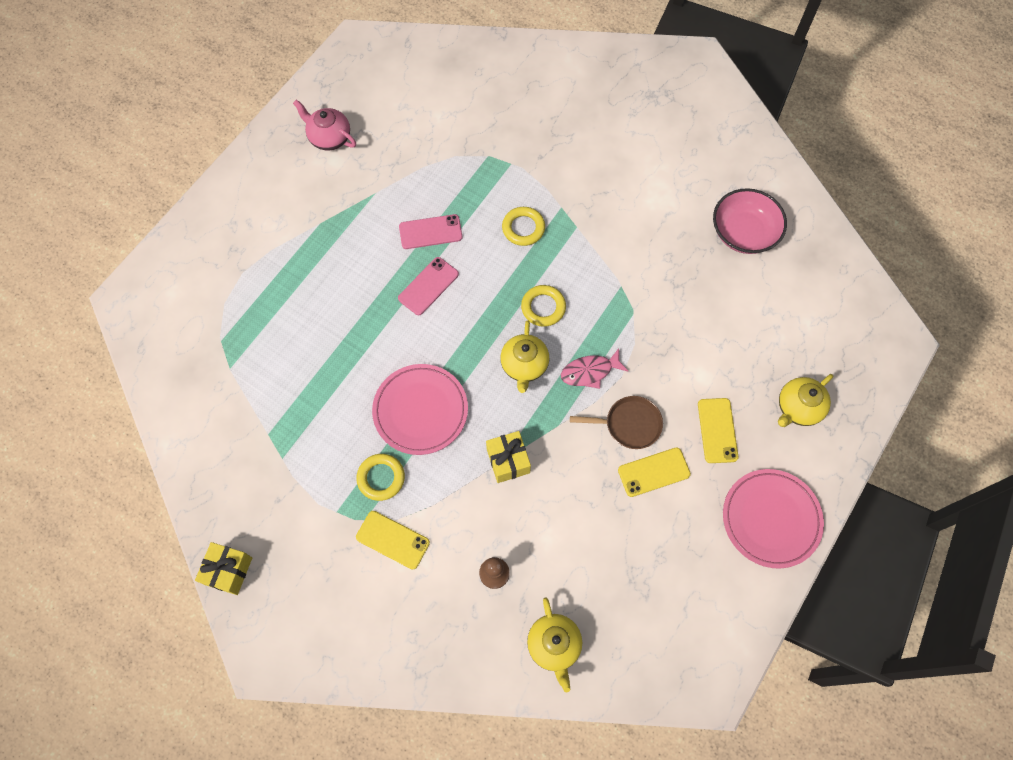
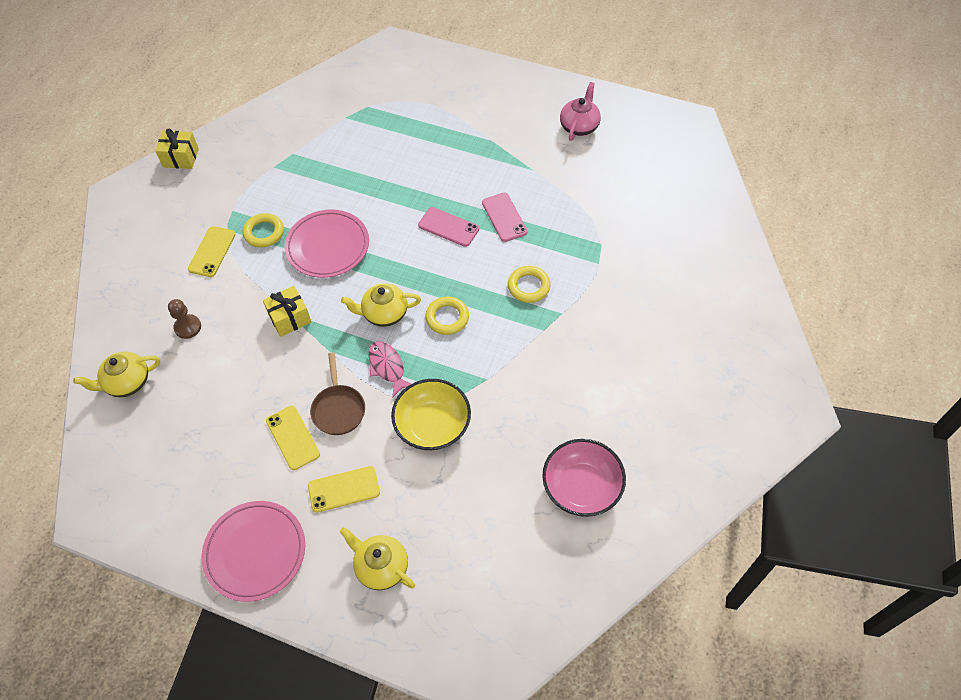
camera: 80 degrees right, 10 degrees down
(662, 341) = (432, 425): none -> yellow bowl

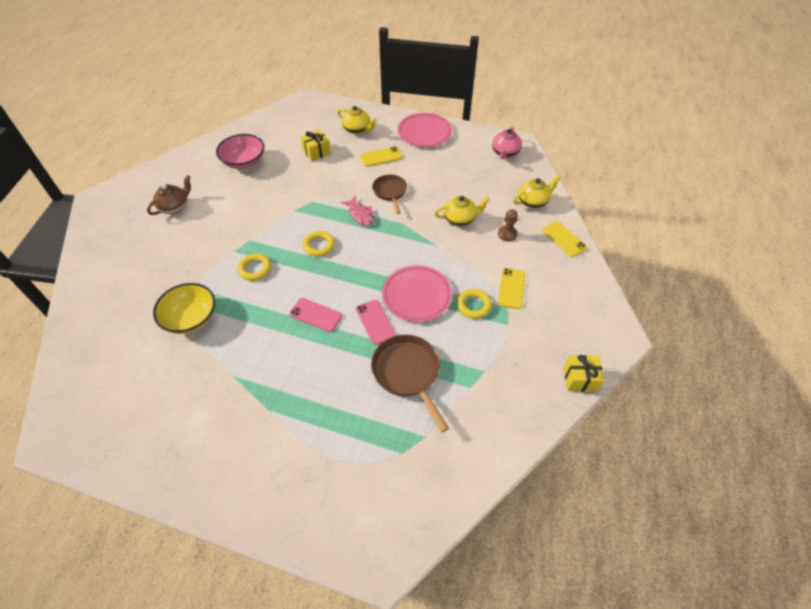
camera: 175 degrees right, 5 degrees down
(290, 318) = (434, 242): yellow gift -> yellow gift (316, 152)
(293, 437) = (416, 178): yellow phone -> yellow phone (564, 239)
(352, 167) = (408, 373): none -> brown pan
(384, 313) = (365, 247): yellow teapot -> yellow teapot (460, 219)
(432, 425) = (330, 186): yellow bowl -> yellow bowl (191, 318)
(504, 217) = (266, 325): pink phone -> pink phone (375, 322)
(579, 126) = (171, 431): pink teapot -> pink teapot (505, 153)
(668, 392) = (175, 207): none -> brown teapot

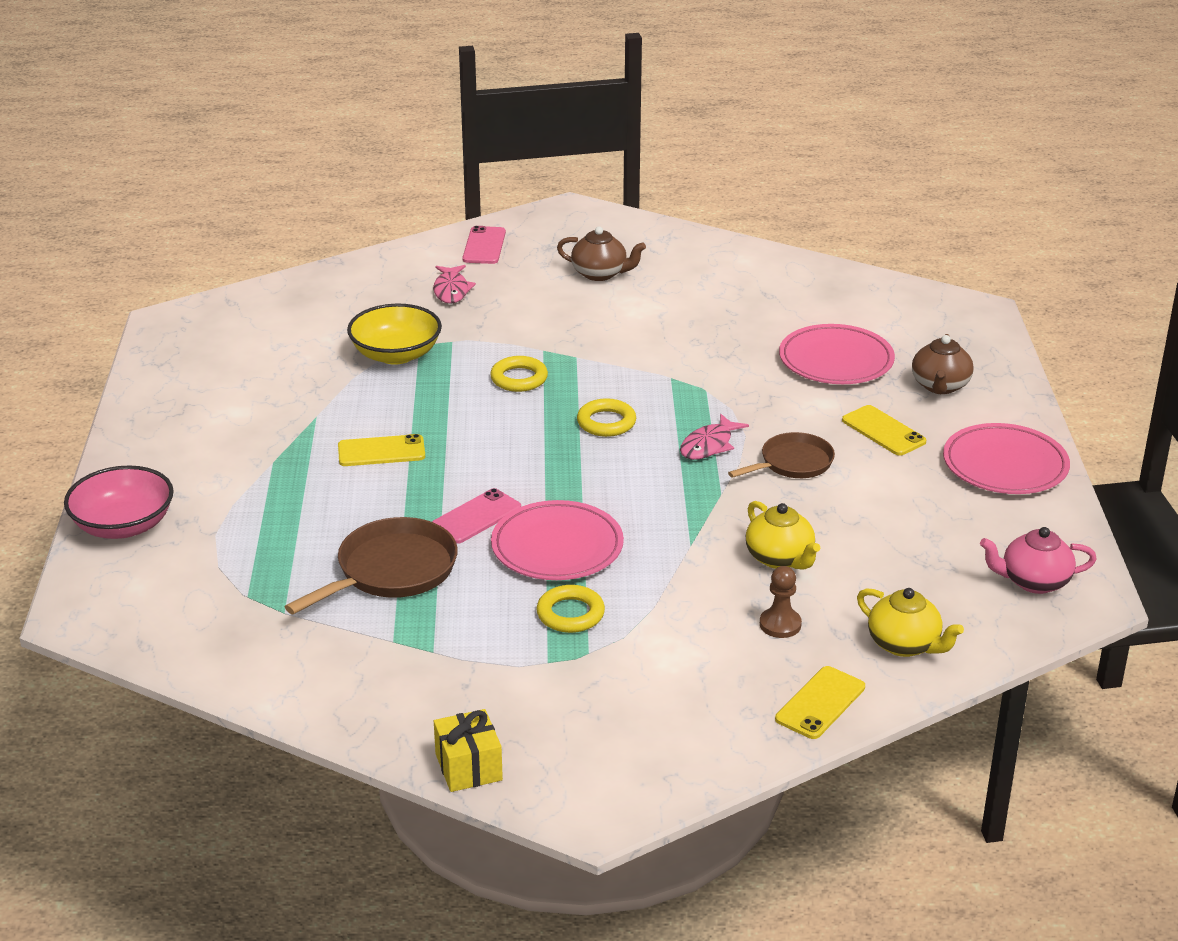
camera: 70 degrees right, 20 degrees down
(139, 274) = (451, 290): none -> pink fish
(244, 161) = (750, 299): pink bowl -> pink bowl (123, 525)
(315, 315) = (459, 457): pink phone -> pink phone (484, 246)
(316, 152) = (836, 360): yellow gift -> pink plate
(357, 129) = (940, 386): yellow teapot -> brown teapot
(511, 288) = (638, 652): yellow phone -> yellow phone (381, 451)

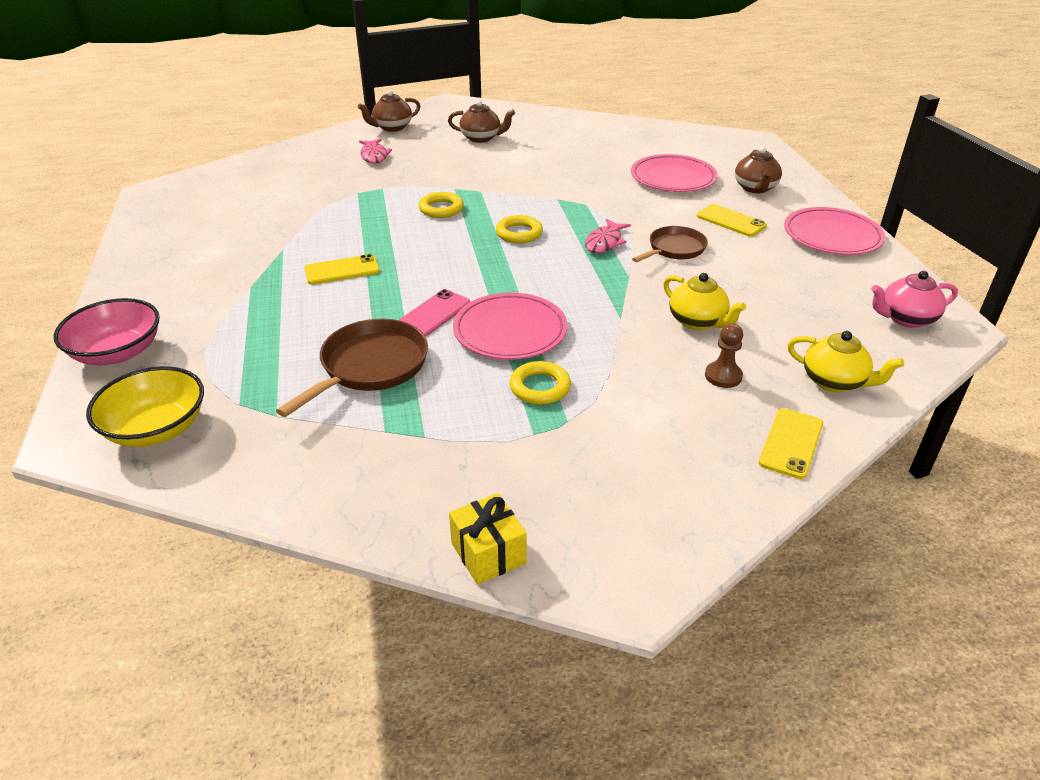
camera: 10 degrees left, 5 degrees up
(396, 354) = (340, 200): yellow bowl -> yellow bowl (156, 428)
(484, 246) = (392, 127): pink phone -> brown teapot

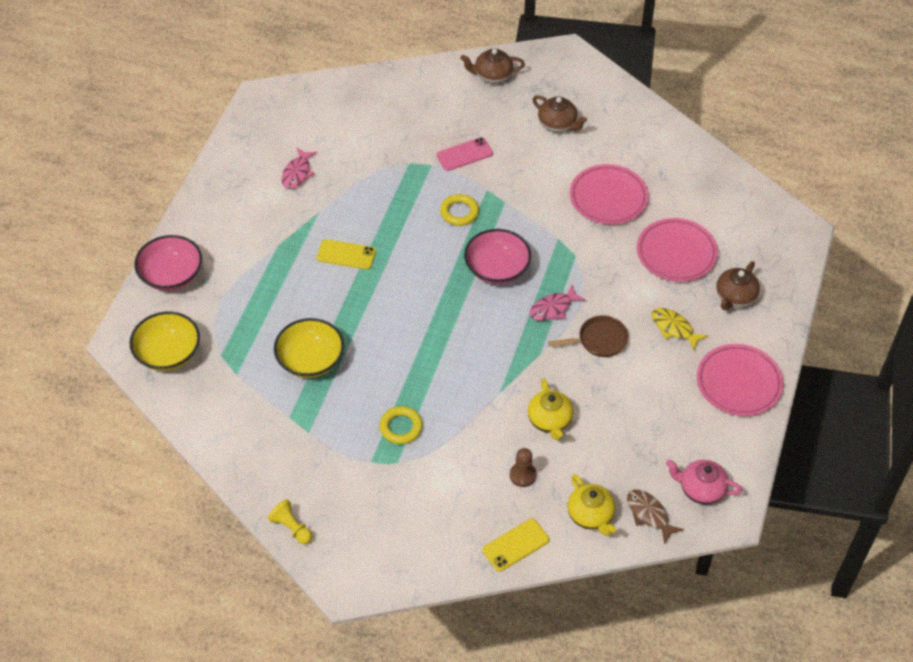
camera: 30 degrees right, 15 degrees up
(370, 367) = (310, 360): brown pan -> yellow bowl
(374, 156) = (452, 115): pink fish -> pink fish (297, 173)
(434, 314) = (380, 329): pink phone -> pink phone (464, 154)
(488, 553) = (291, 527): yellow gift -> yellow pawn
(510, 331) = (417, 369): pink plate -> pink plate (608, 197)
(519, 233) = (497, 269): yellow ring -> pink bowl
(731, 221) = (674, 328): yellow phone -> yellow fish
(888, 357) = (649, 514): none -> brown fish

